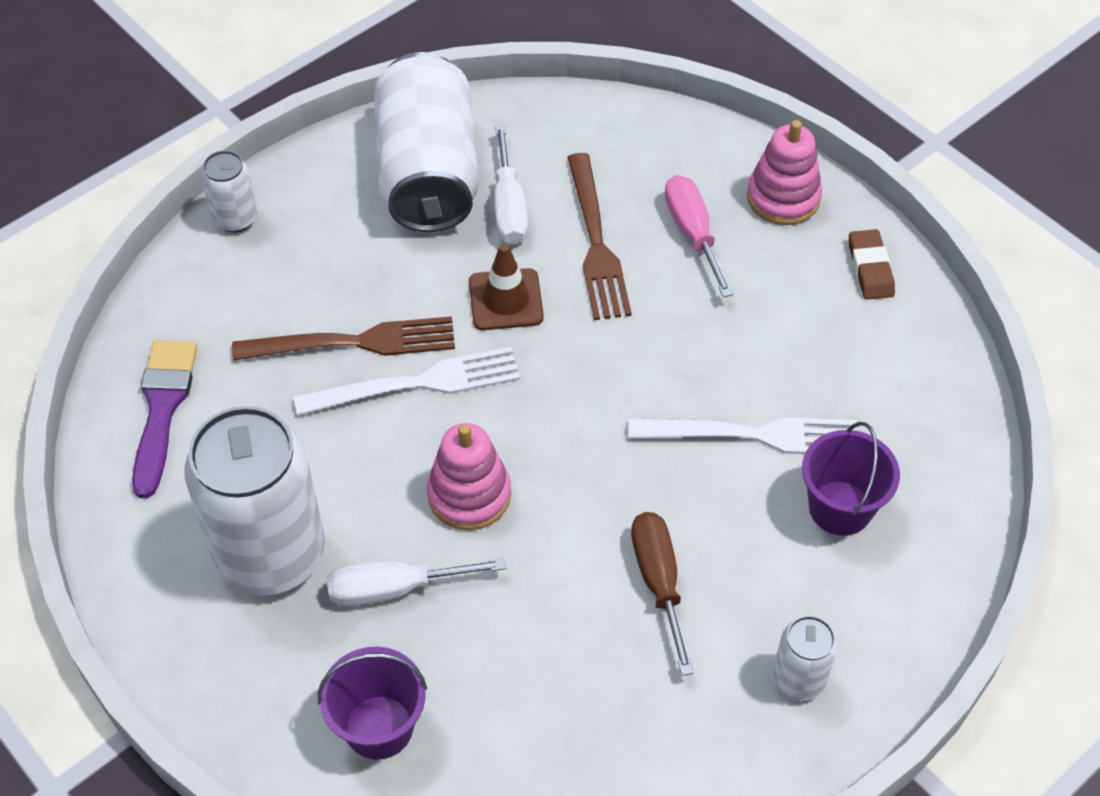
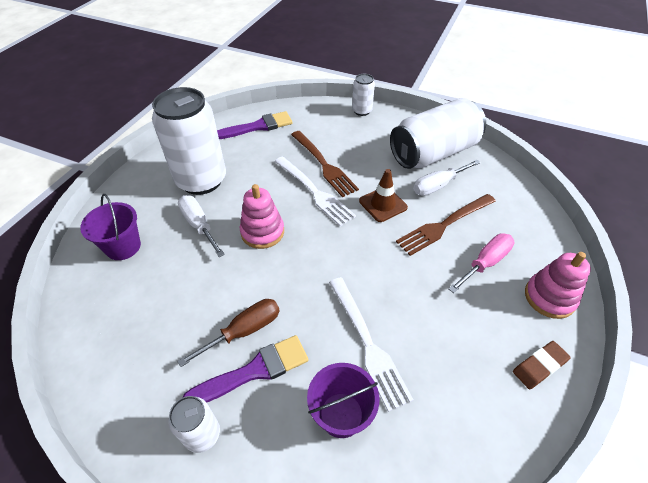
camera: 65 degrees right, 5 degrees down
(732, 589) = (254, 371): none -> purple brush

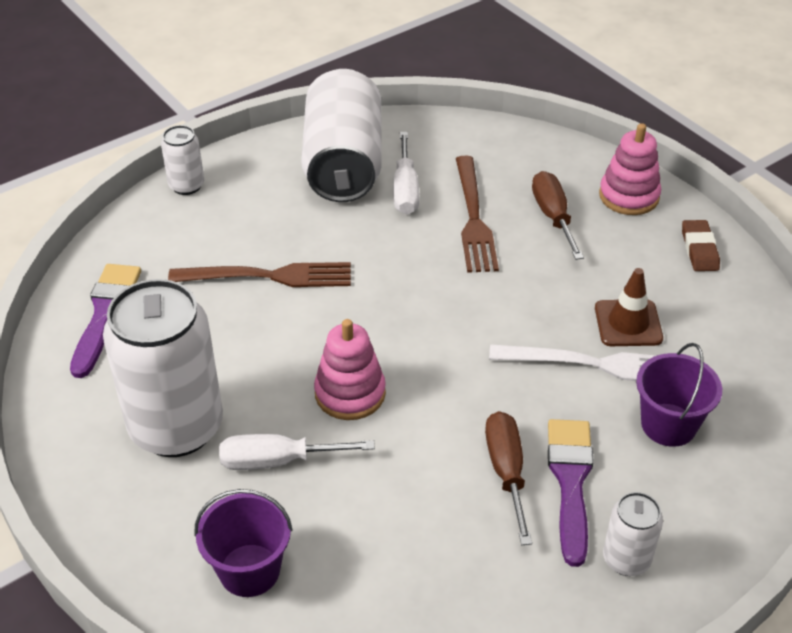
camera: 60 degrees left, 5 degrees down
(315, 192) = (317, 308): white fork -> none
(383, 204) = (396, 254): brown traffic cone -> brown traffic cone (628, 323)
(485, 263) = (553, 216): pink screwdriver -> brown screwdriver

